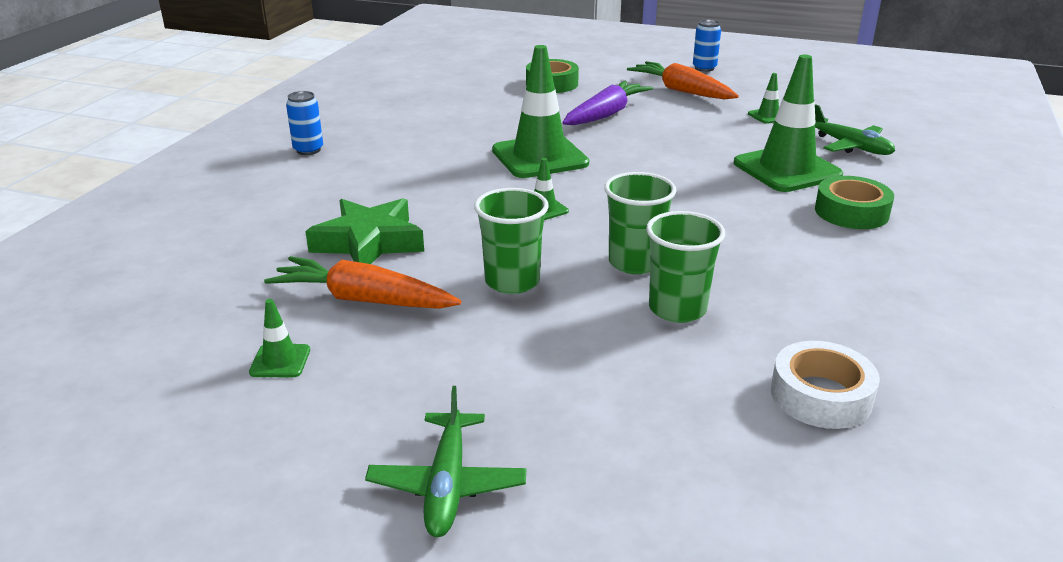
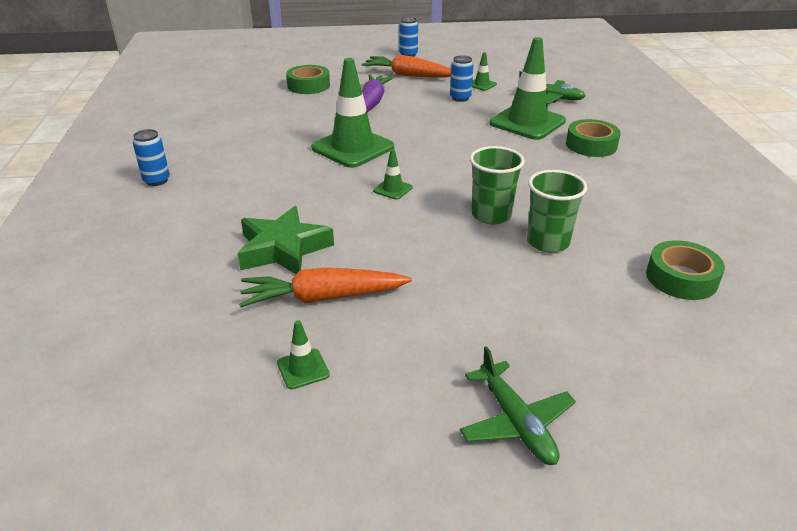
camera: 25 degrees left, 5 degrees up
(512, 281) = (421, 252): green cup -> none
(724, 127) = (460, 98): none -> blue can
(821, 396) = (681, 278): white tape -> green tape

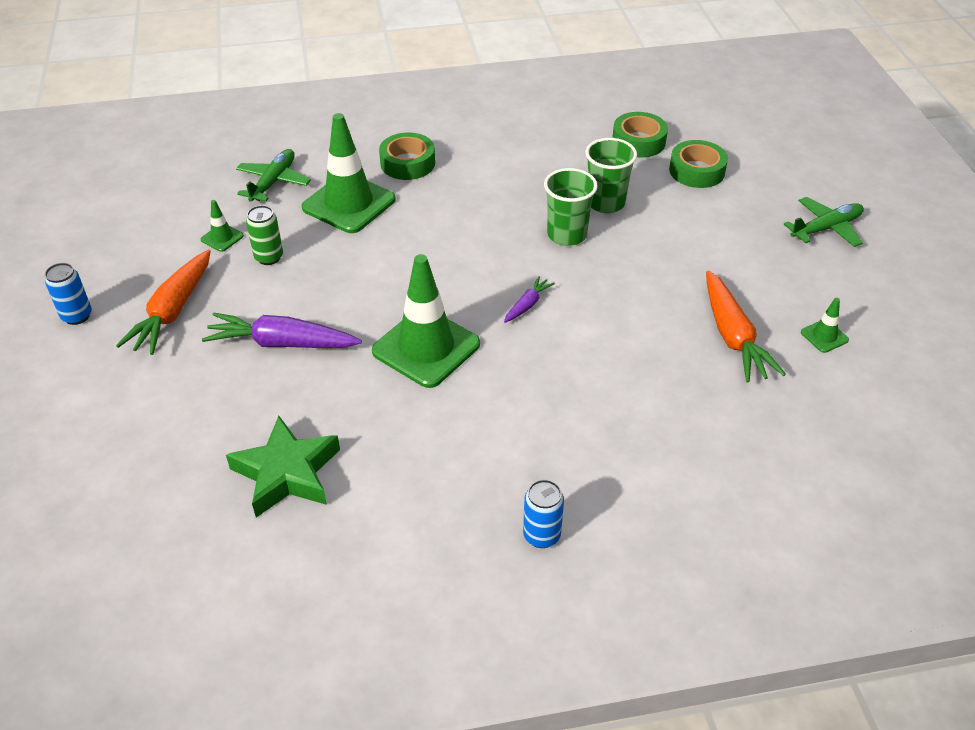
camera: 95 degrees left, 10 degrees up
(283, 249) = (665, 376): green star -> green star (287, 473)
(308, 86) = (200, 424): green tape -> green tape (697, 171)
(392, 189) = (527, 305): green traffic cone -> purple carrot
(460, 98) = (269, 257): blue can -> green can

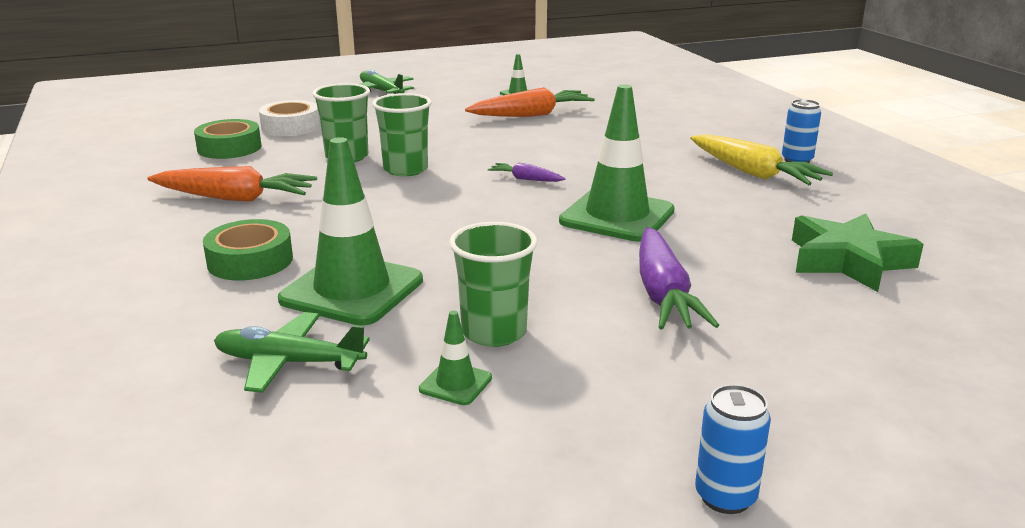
camera: 100 degrees left, 20 degrees down
(173, 311) = (652, 391): orange carrot -> orange carrot (234, 198)
(269, 257) = (494, 332): green can -> green cup
(510, 478) = (752, 173): none -> yellow carrot
(697, 171) = (290, 127): green tape -> white tape

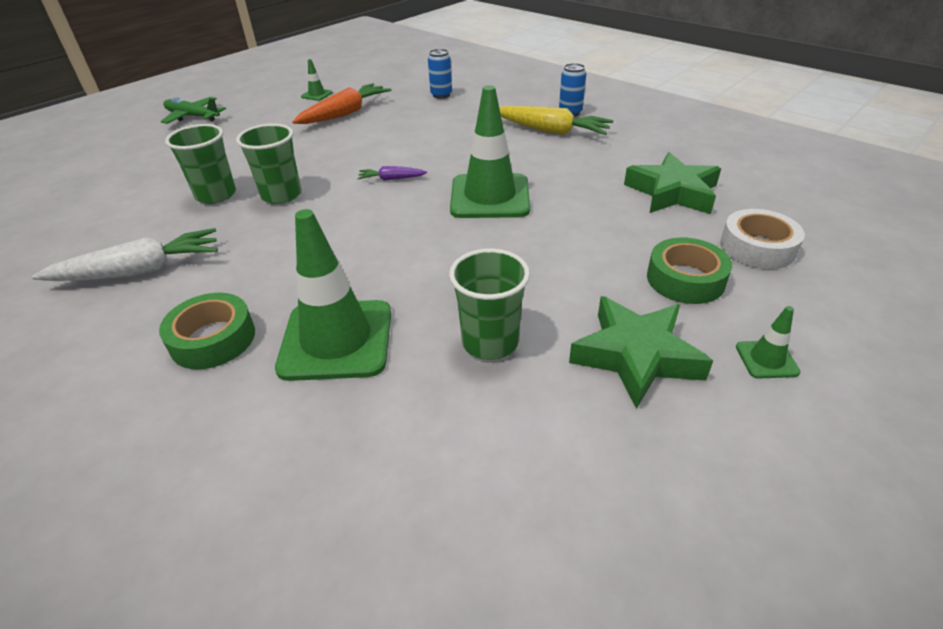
camera: 25 degrees left, 15 degrees up
(229, 148) = (87, 214): green tape -> green tape (685, 279)
(234, 198) = (139, 271): orange carrot -> white carrot
(289, 363) = (343, 443): green plane -> none
(290, 127) = (133, 174): white tape -> white tape (757, 247)
(455, 384) = (502, 407): green traffic cone -> green traffic cone (766, 359)
(639, 387) = (636, 356): none -> green star
(663, 293) = (580, 260): purple carrot -> none
(725, 497) = (771, 434): blue can -> blue can (441, 95)

